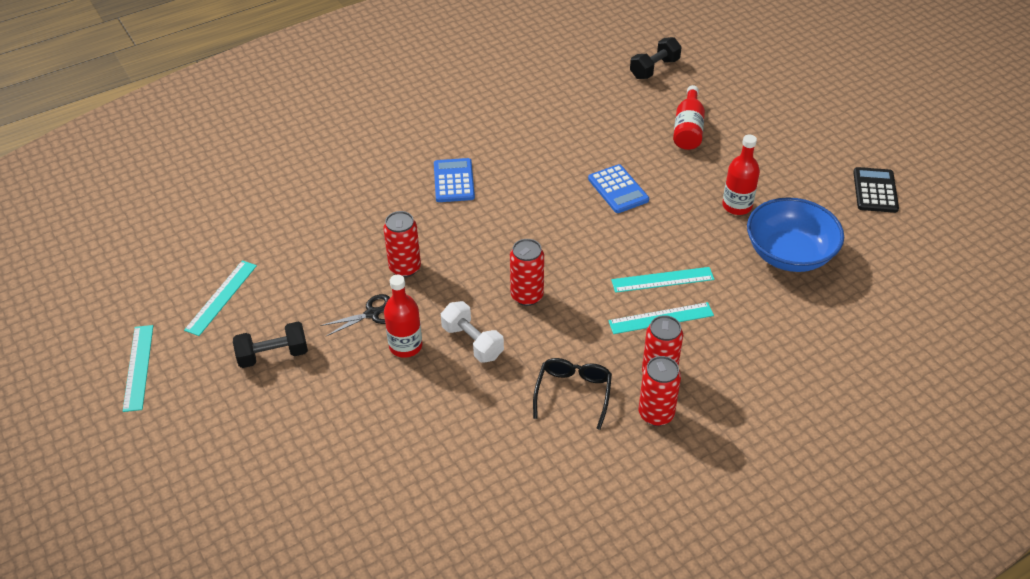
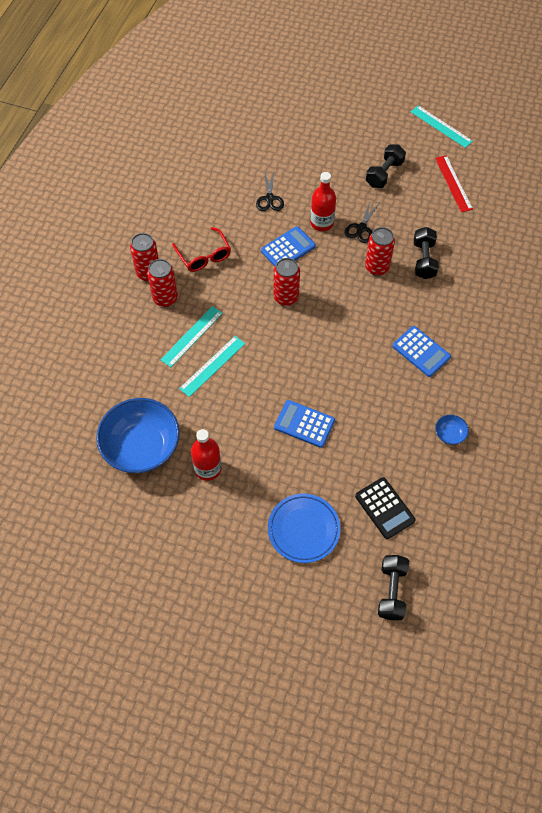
camera: 140 degrees right, 15 degrees up
(221, 297) = (453, 183): turquoise ruler -> red ruler
(352, 247) = (424, 260): none -> black dumbbell
(430, 412) = (270, 198): none -> black scissors
(472, 342) = (288, 248): white dumbbell -> blue calculator
(503, 120) = (449, 434): none -> blue bowl
(573, 393) = (204, 256): black glasses -> red glasses
(688, 129) = (303, 529): red bottle -> blue plate
(875, 191) = (111, 563): black calculator -> black calculator (384, 508)

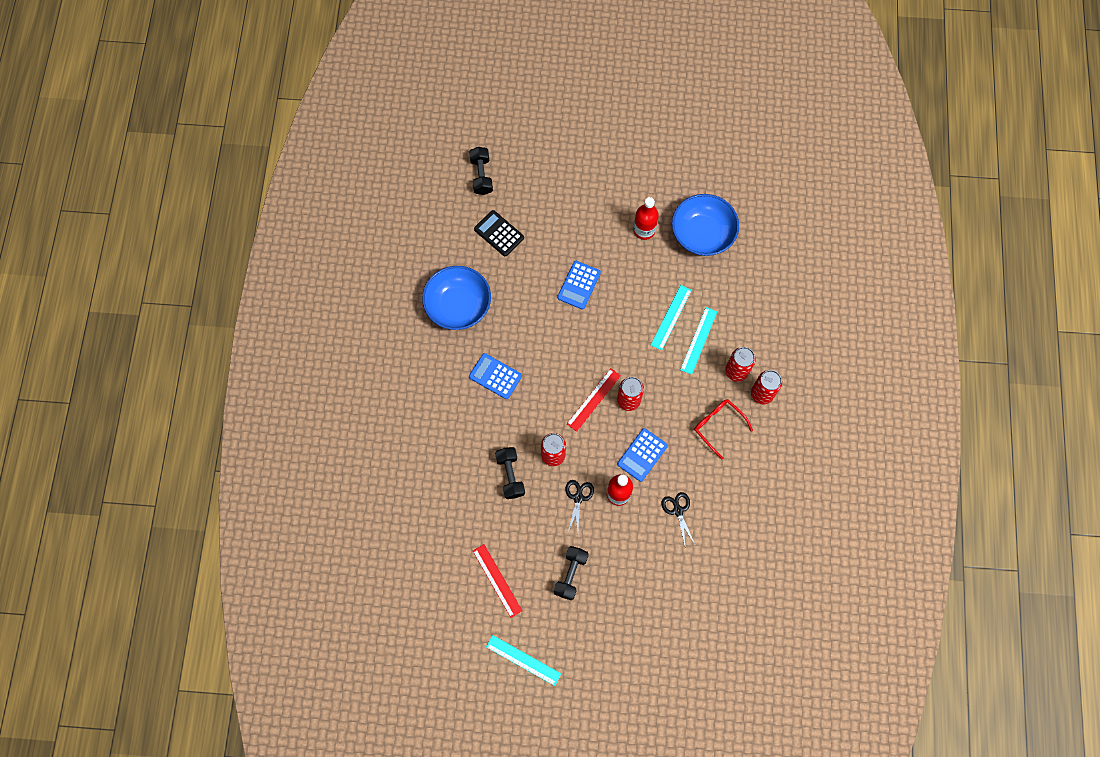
camera: 165 degrees right, 10 degrees up
(303, 529) = (556, 203): blue plate -> none
(304, 424) = (579, 285): blue calculator -> blue calculator turned 105 degrees clockwise
(321, 306) = (593, 399): none -> red ruler
(449, 434) = (458, 306): blue bowl -> blue bowl, size x2.44

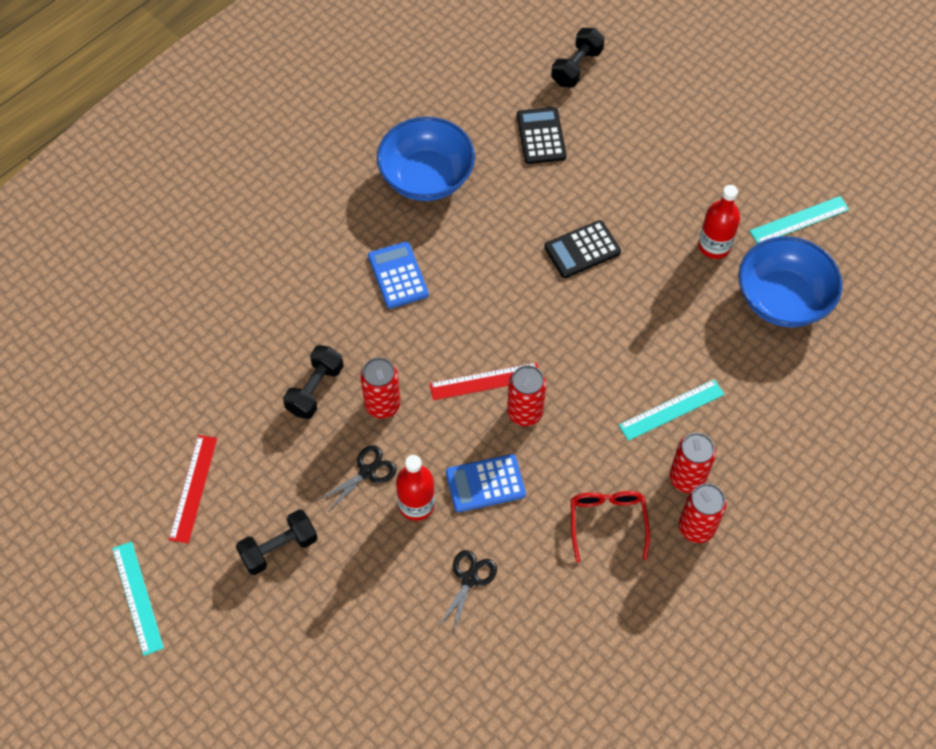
camera: 40 degrees right, 10 degrees down
(579, 285) = (582, 250): blue calculator -> black calculator
(671, 317) = (661, 360): turquoise ruler -> turquoise ruler (799, 220)

